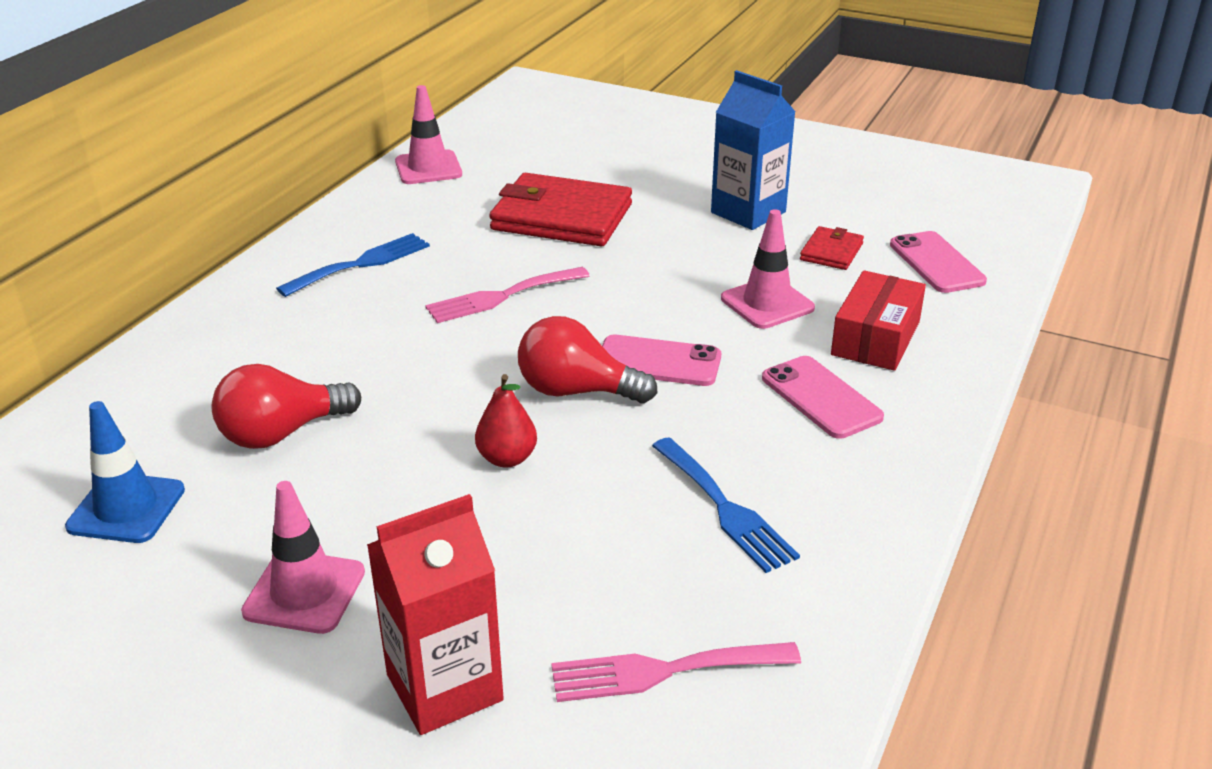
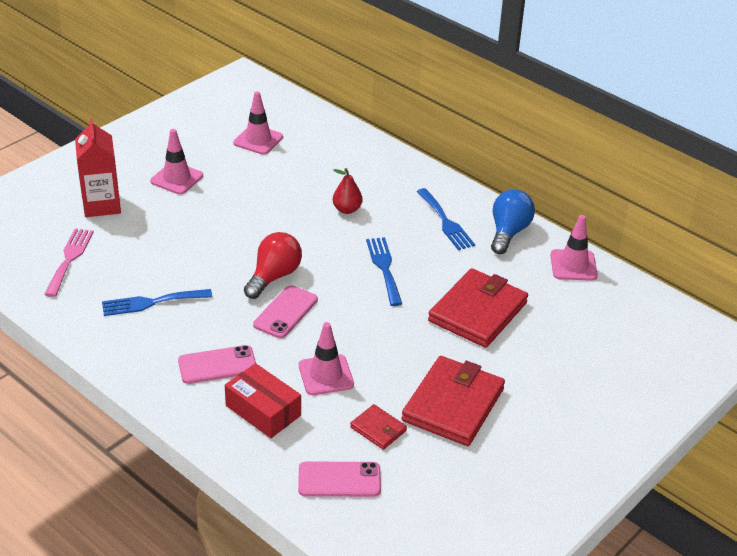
camera: 105 degrees right, 5 degrees up
(126, 508) = (258, 140): blue traffic cone -> pink traffic cone
(281, 433) = (290, 182): red light bulb -> none
(370, 215) = (508, 232): none -> blue light bulb
(501, 296) = (384, 268): pink fork -> blue fork
(507, 458) = (231, 243): red pear -> red pear (347, 209)
(748, 212) = (453, 405): blue carton -> red wallet

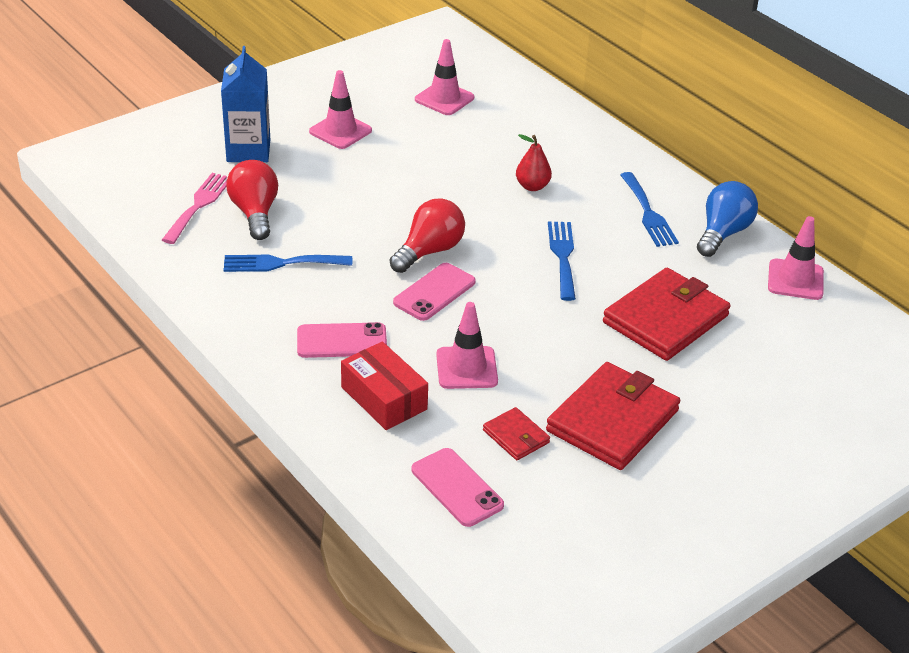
camera: 10 degrees right, 0 degrees up
(102, 205) = (248, 151): red carton -> blue carton
(119, 260) = (255, 213): none -> red light bulb
(339, 480) = (457, 487): pink phone -> pink phone turned 45 degrees clockwise

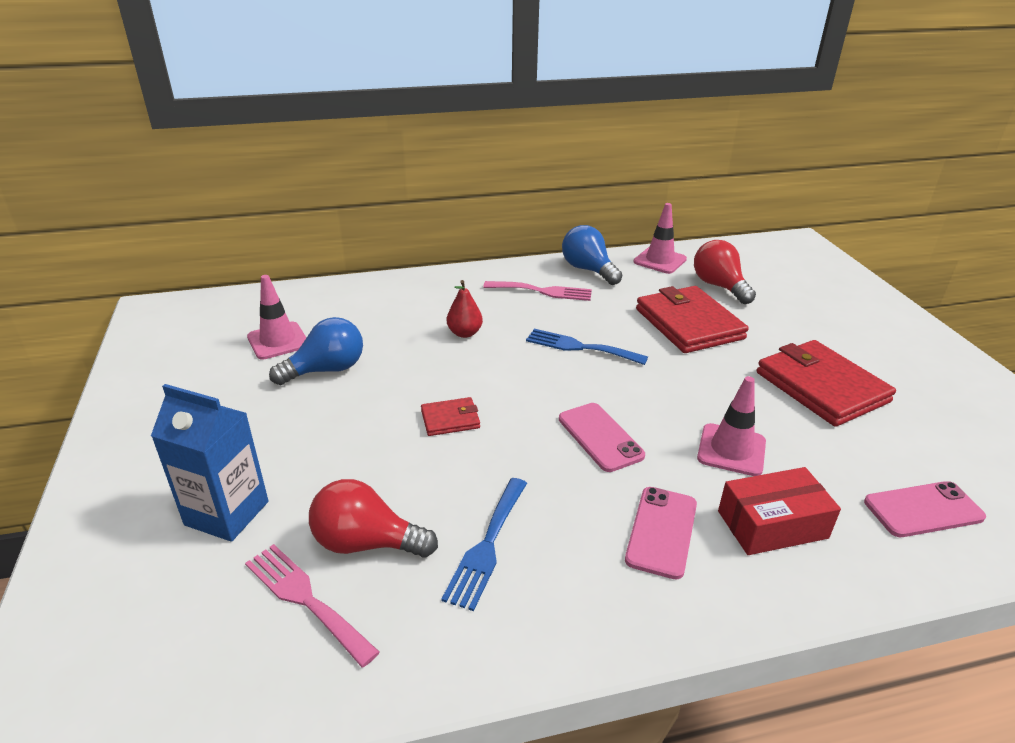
camera: 65 degrees left, 5 degrees down
(340, 131) = (263, 424): pink traffic cone -> none
(423, 135) = (326, 370): none -> blue light bulb
(429, 251) = (529, 421): red light bulb -> red light bulb (719, 286)
(516, 436) = (842, 448): red wallet -> red wallet (450, 419)
(648, 213) = (543, 291): blue fork -> pink fork

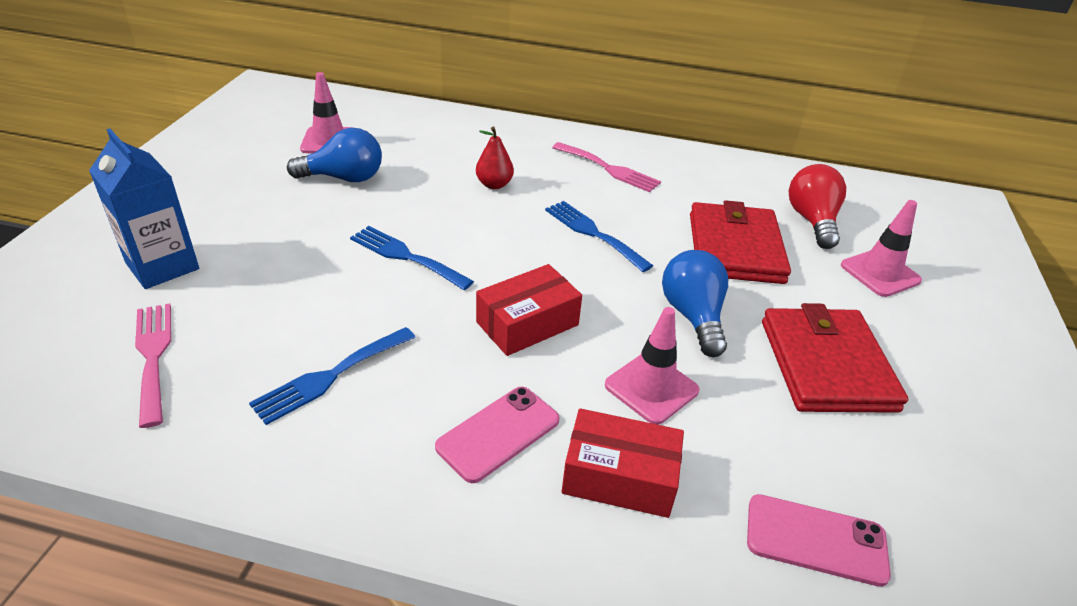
camera: 25 degrees right, 5 degrees up
(366, 543) = (238, 332): red light bulb -> none
(450, 419) = (406, 256): red wallet -> blue fork
(588, 270) = (678, 162): blue light bulb -> blue light bulb (693, 316)
(600, 437) = (527, 323): pink phone -> red box
(659, 260) = (768, 175): pink traffic cone -> pink traffic cone (880, 273)

